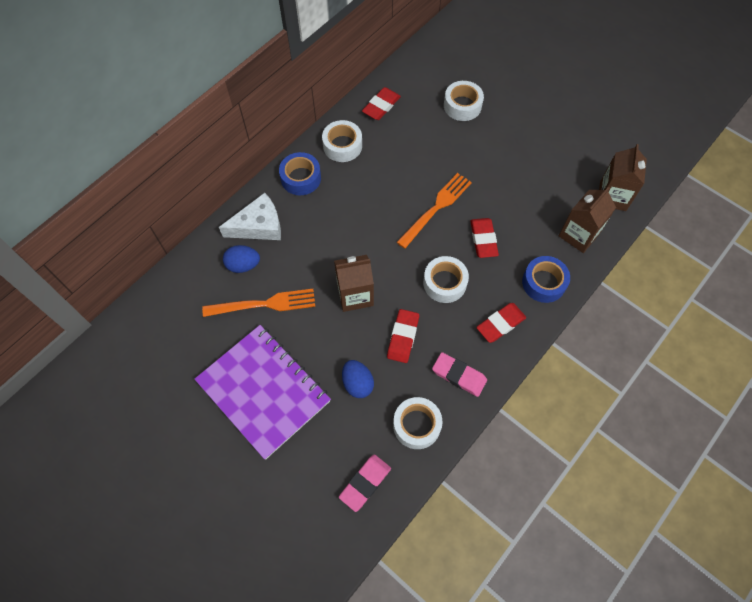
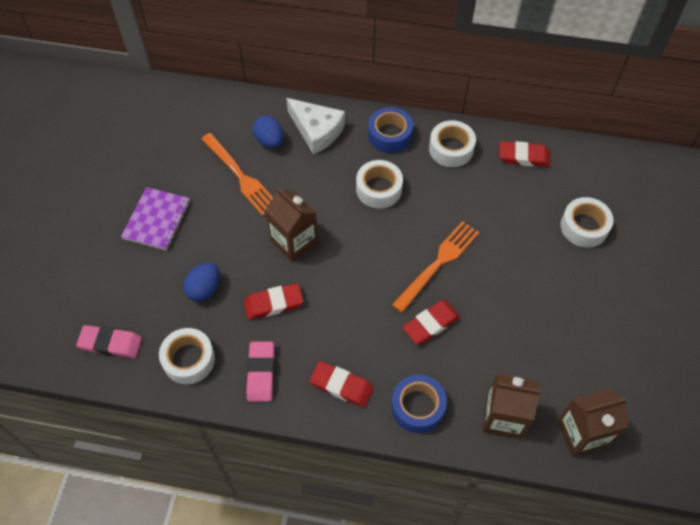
camera: 60 degrees right, 5 degrees down
(263, 391) = (157, 220): purple notebook -> purple notebook, size x0.56
(436, 208) = (438, 263): orange fork -> orange fork turned 60 degrees counterclockwise
(444, 283) = (356, 312): white tape -> white tape (379, 189)

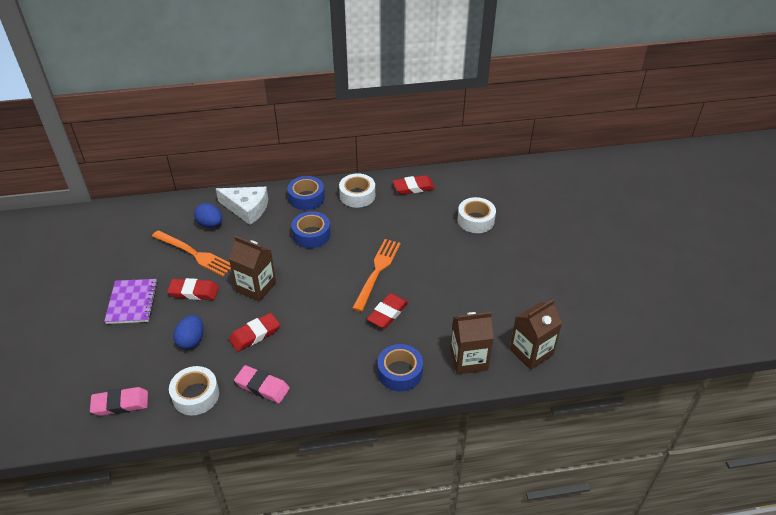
camera: 20 degrees left, 15 degrees down
(261, 373) = (262, 386): pink eraser -> pink eraser turned 45 degrees counterclockwise
(341, 386) = (333, 376): red eraser -> red eraser (194, 292)
(379, 189) = (311, 235): white tape -> blue tape

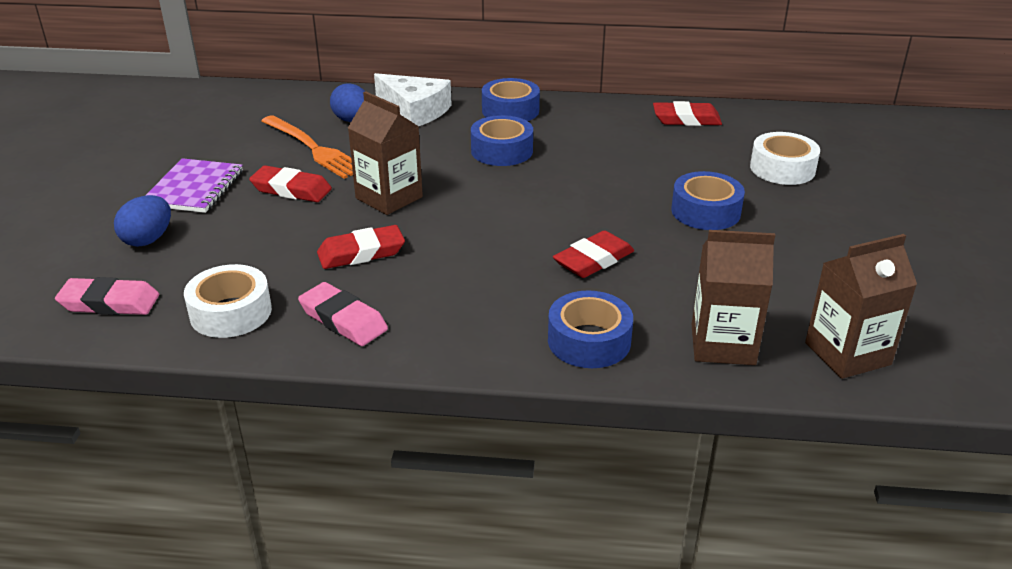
camera: 15 degrees right, 10 degrees down
(191, 340) = (258, 244): blue egg -> blue egg (148, 239)
(357, 195) = (591, 117): white tape -> none
(377, 271) = (593, 206): orange fork -> none
(440, 263) = (705, 211): none -> blue tape

